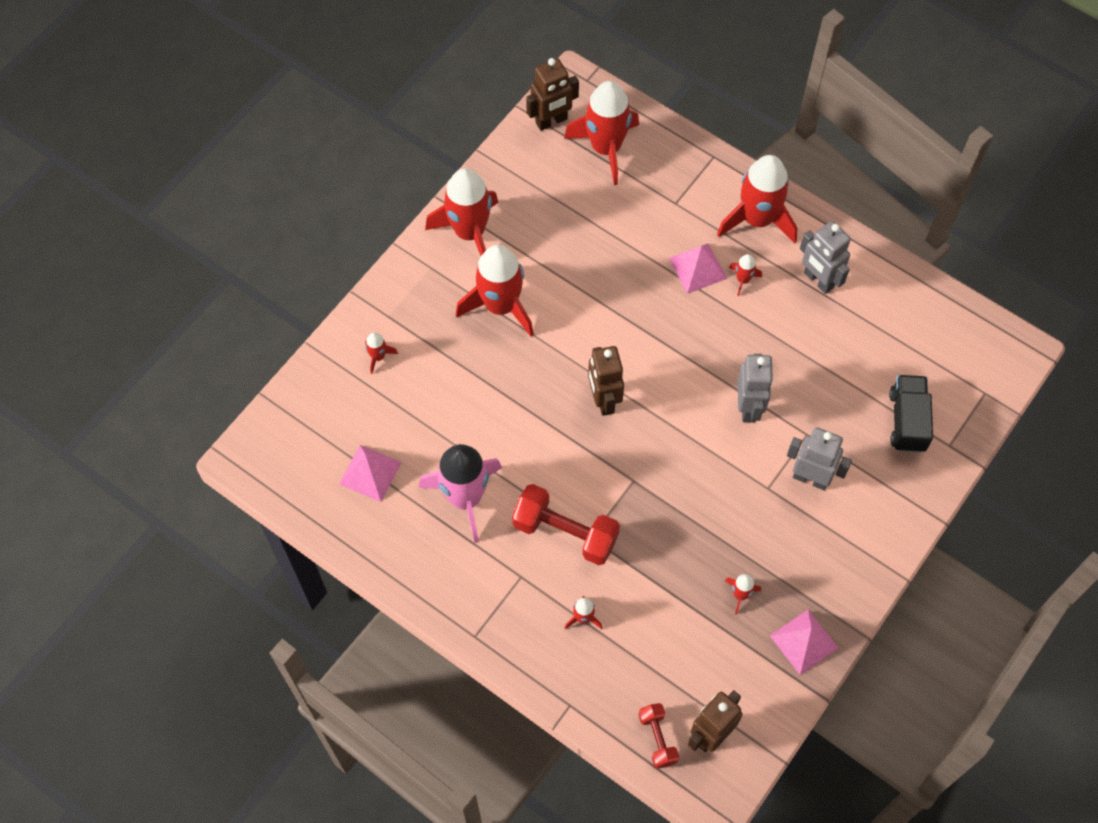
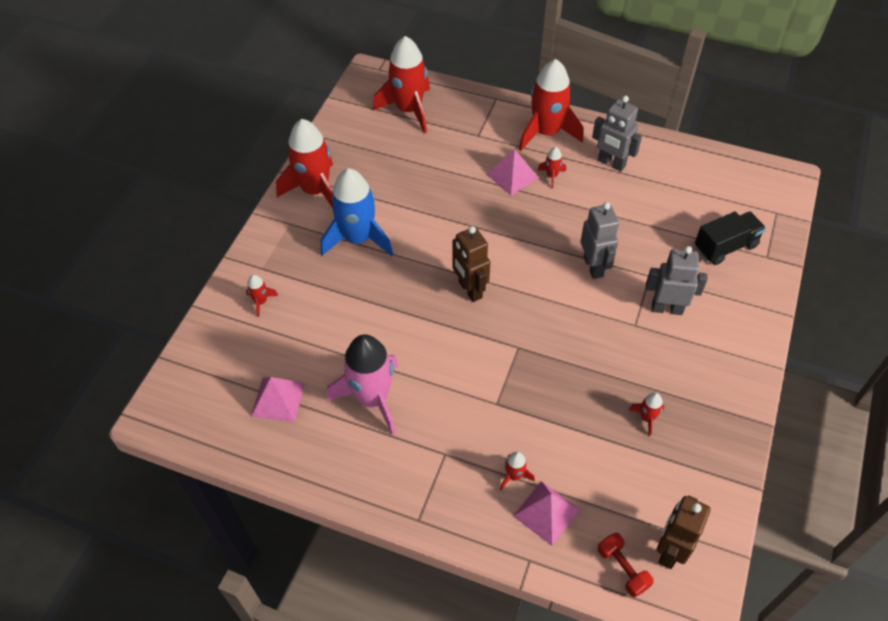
camera: 15 degrees left, 10 degrees down
(500, 306) = (358, 238): red rocket -> blue rocket
(551, 121) = (359, 101): brown robot -> none
(565, 533) = (472, 405): red dumbbell -> none
(804, 642) = (718, 443): pink pyramid -> pink pyramid (546, 513)
(907, 421) = (725, 247): black truck -> black truck turned 75 degrees clockwise

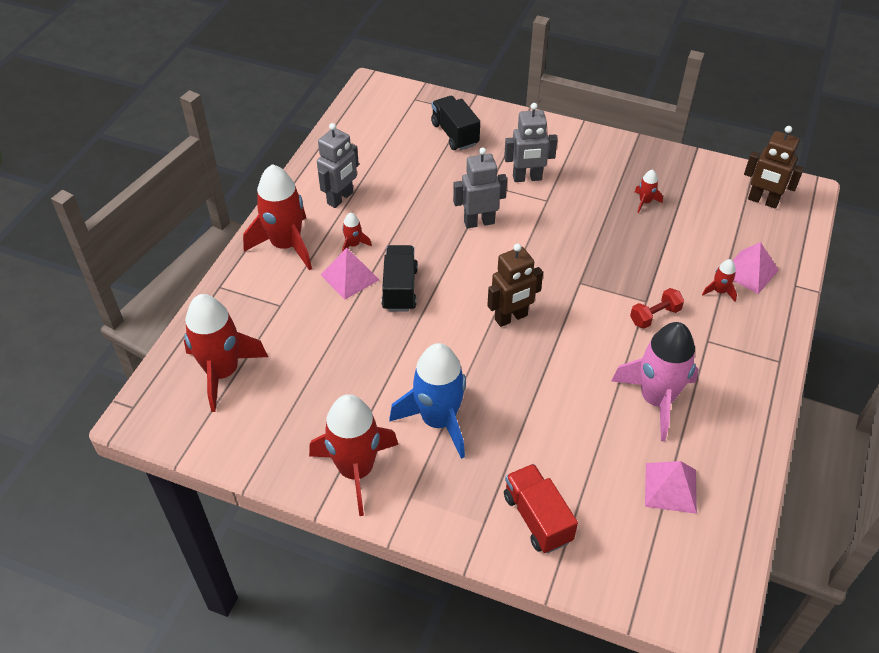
camera: 90 degrees left, 5 degrees down
(261, 302) = (537, 518): red rocket -> red truck
(500, 209) = (400, 289): none -> black truck
(622, 569) = (786, 229): red dumbbell -> red dumbbell (655, 316)
(667, 308) = (527, 178): grey robot -> grey robot turned 105 degrees counterclockwise

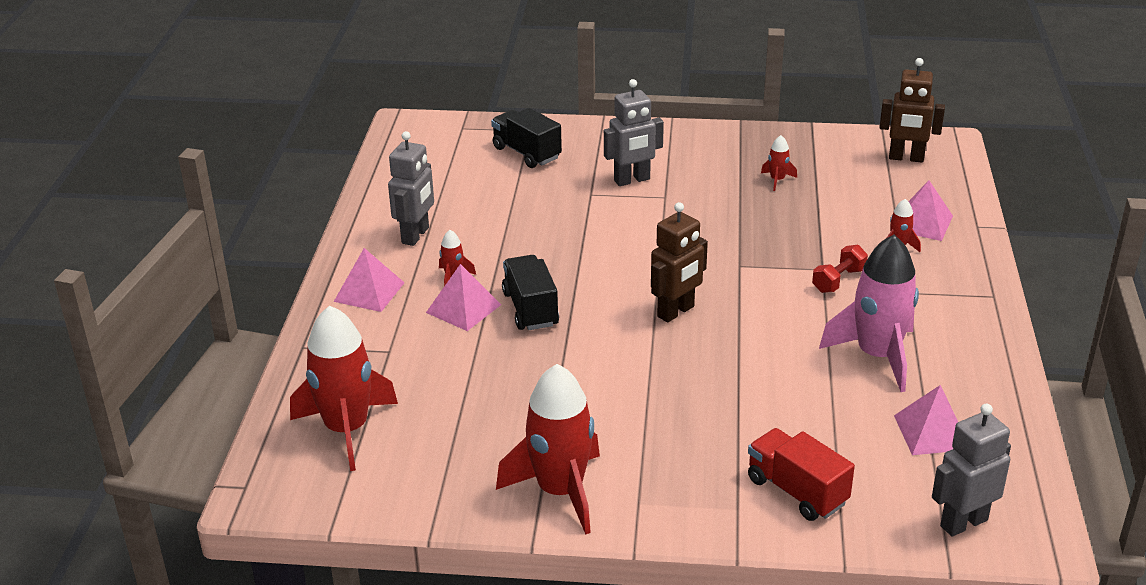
camera: 15 degrees left, 15 degrees down
(286, 245) = (369, 292): red rocket -> pink pyramid
(438, 420) = (636, 424): blue rocket -> none
(479, 222) = (595, 230): grey robot -> grey robot (963, 523)

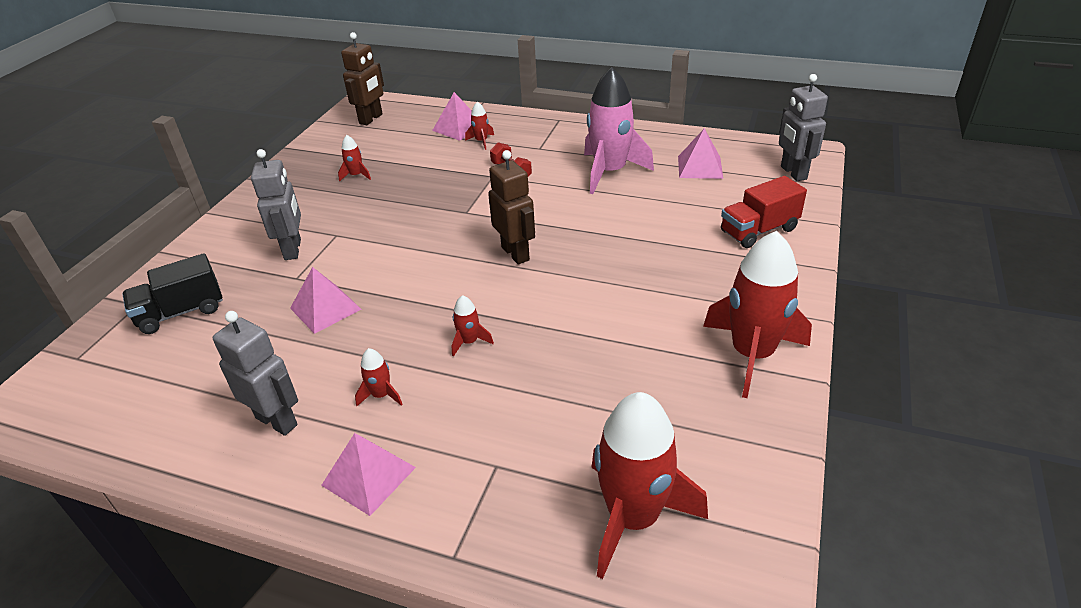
camera: 75 degrees left, 5 degrees up
(463, 308) = (444, 392): pink pyramid -> pink pyramid (325, 308)
(530, 309) = (469, 342): black truck -> red rocket

